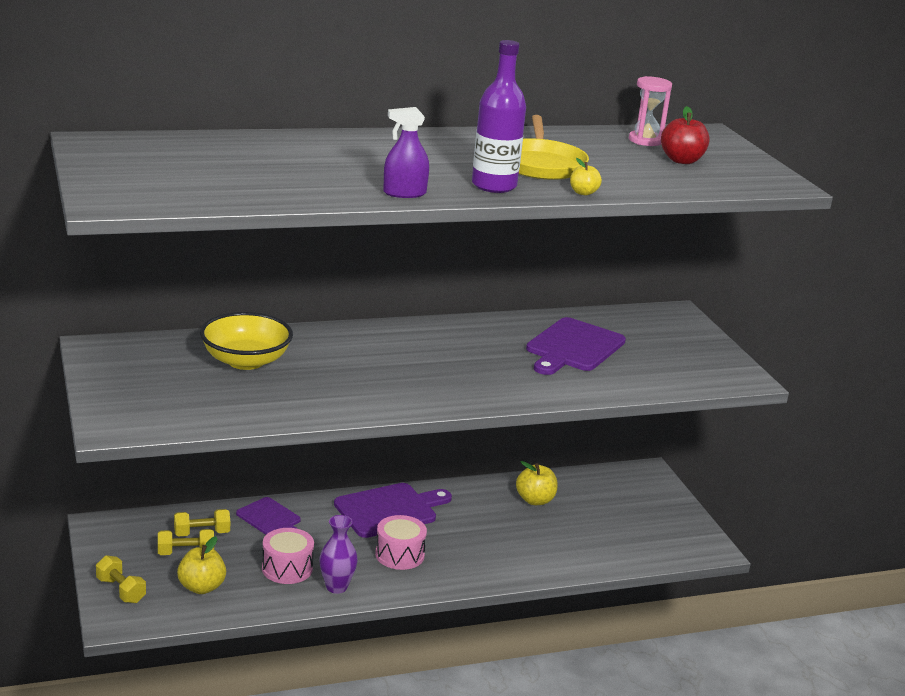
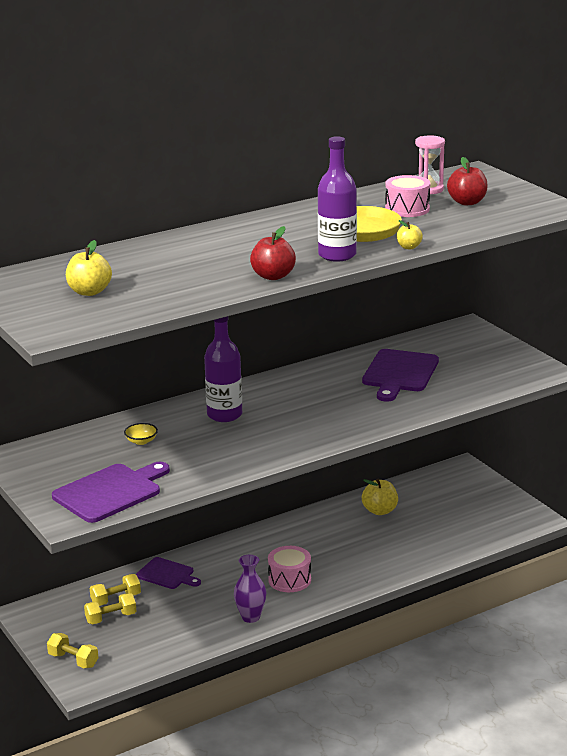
camera: 10 degrees left, 0 degrees up
(201, 587) = (139, 642): yellow apple -> yellow apple (89, 292)
(246, 361) = (141, 441): yellow bowl -> yellow bowl, size x0.42
(287, 568) = (202, 611): pink drum -> pink drum (407, 209)
(353, 352) = (224, 415): none -> purple bottle
(389, 510) = (263, 545): purple cutting board -> purple cutting board (110, 492)
(404, 193) = (273, 276): purple spray bottle -> red apple

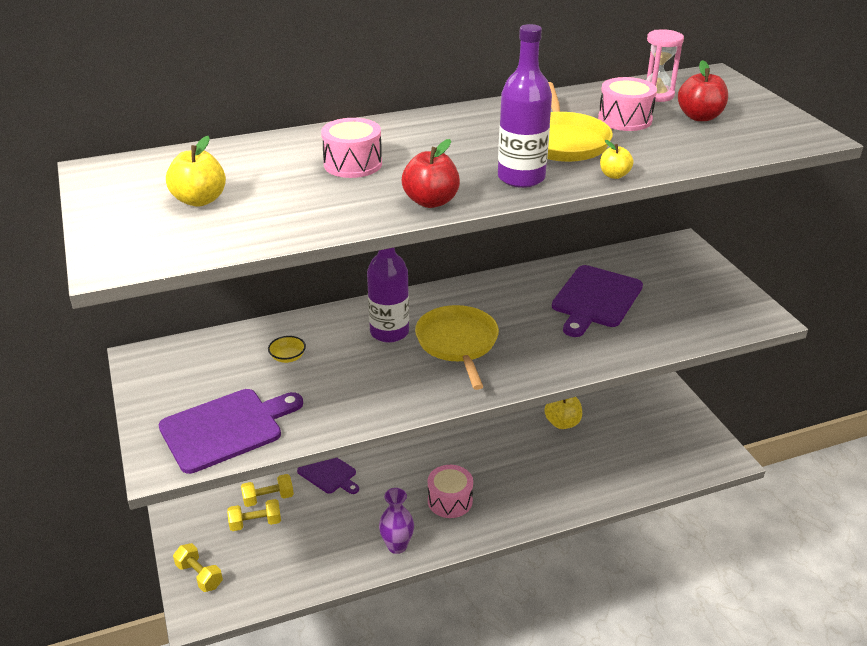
camera: 10 degrees right, 10 degrees up
(198, 258) = (353, 164): none -> pink drum
(288, 416) = (458, 343): none -> yellow pan

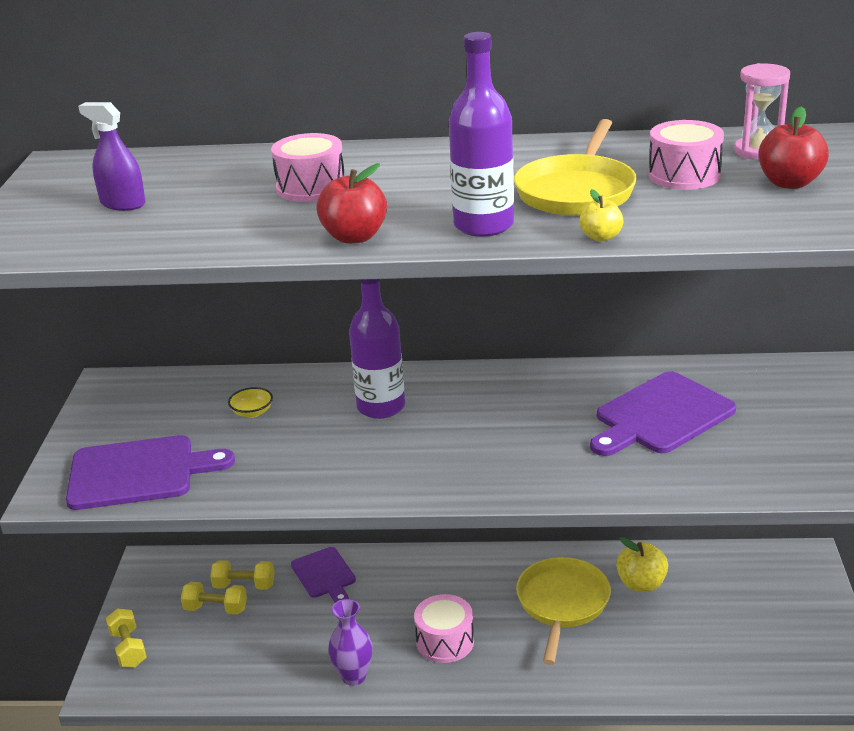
camera: 25 degrees right, 5 degrees down
(199, 200) = (123, 204): yellow apple -> purple spray bottle
(458, 343) = (450, 434): yellow pan -> yellow pan (562, 604)

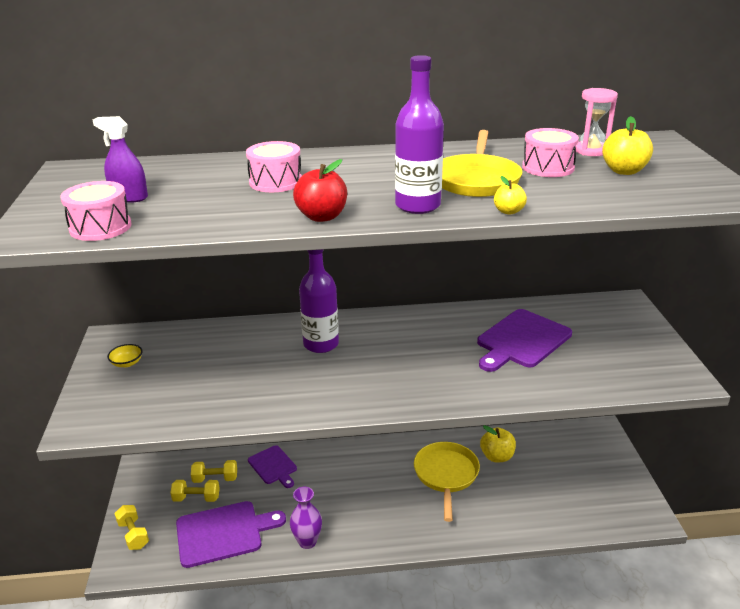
camera: 10 degrees left, 0 degrees up
(138, 473) = (144, 405): purple cutting board -> purple cutting board (223, 533)
(252, 412) = (225, 353): yellow bowl -> yellow bowl (127, 363)
(445, 641) = (369, 509): pink drum -> pink drum (100, 227)
(789, 183) = (624, 171): red apple -> yellow apple

